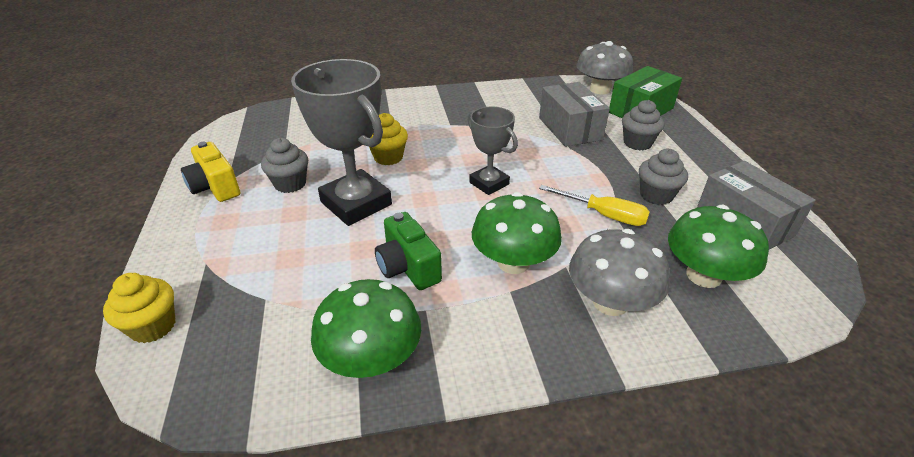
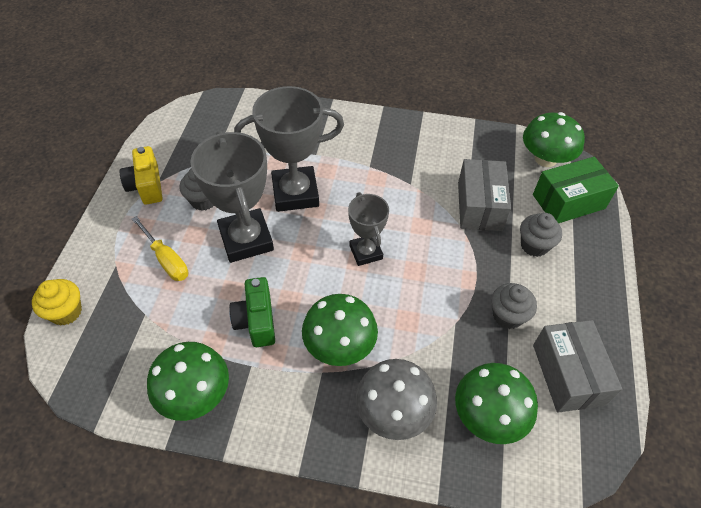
camera: 20 degrees right, 15 degrees up
(388, 157) = (295, 193): yellow cupcake -> grey trophy
(600, 89) = (545, 159): grey mushroom -> green mushroom
(604, 215) = (445, 322): yellow screwdriver -> yellow screwdriver (166, 259)

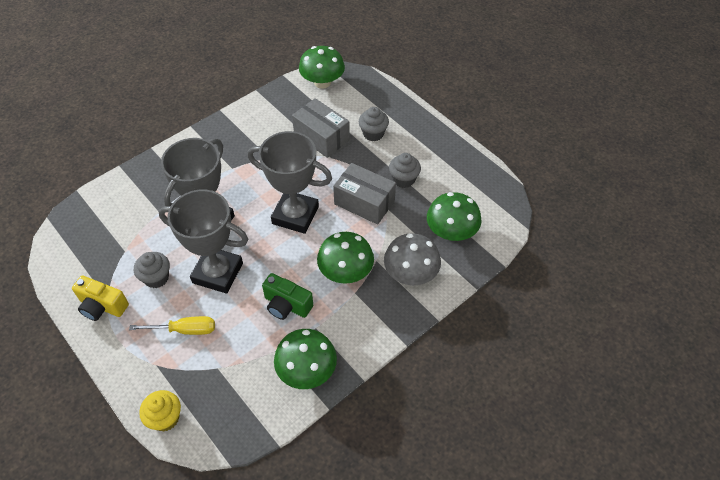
camera: 50 degrees left, 0 degrees up
(366, 252) = (295, 215): grey trophy -> grey trophy, size x1.72
(568, 201) = (361, 96): green box -> none
(568, 374) = (460, 180): grey box -> grey box (364, 202)

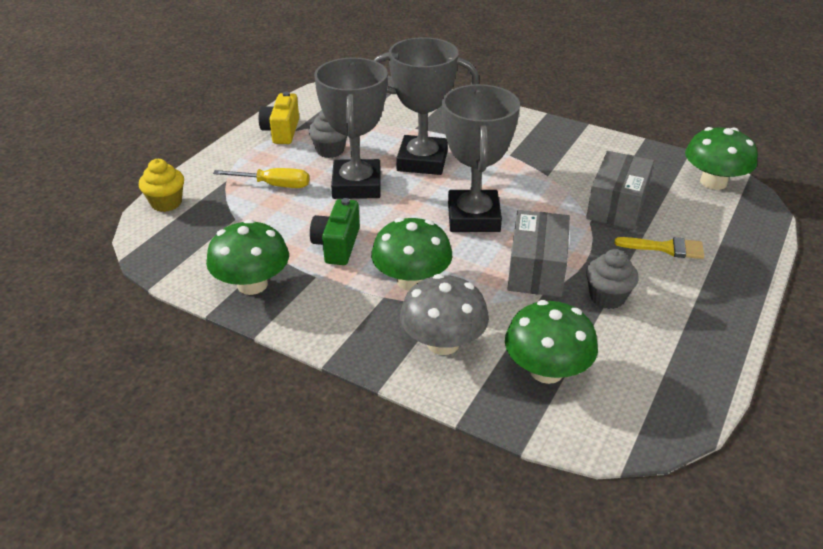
camera: 70 degrees right, 15 degrees down
(185, 330) = (274, 185): yellow screwdriver -> yellow screwdriver turned 60 degrees counterclockwise
(373, 133) = (666, 248): grey cupcake -> yellow brush

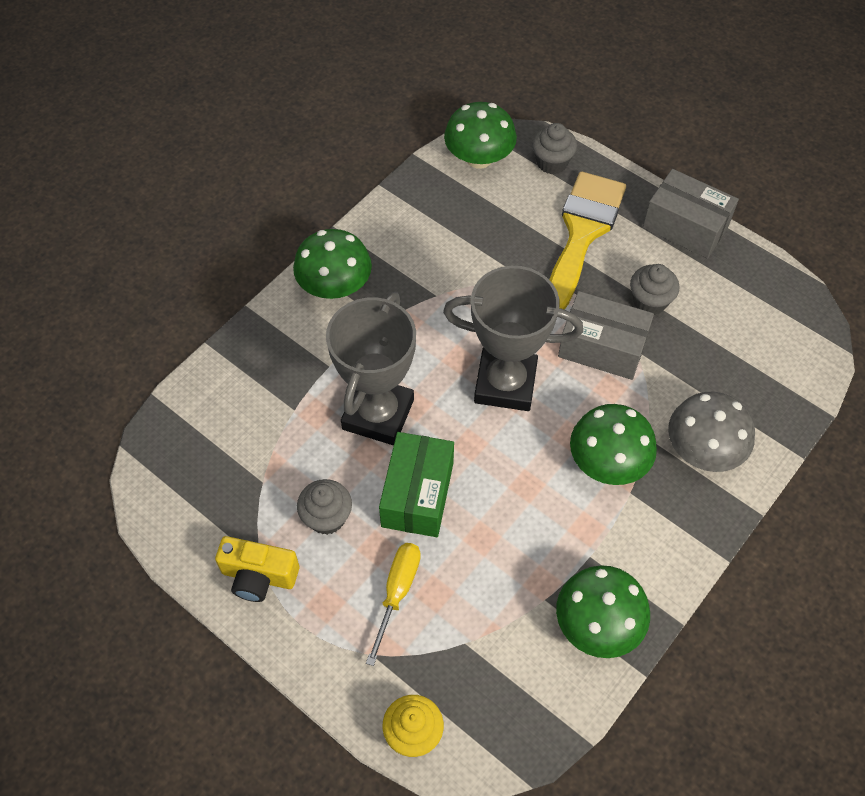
camera: 80 degrees left, 20 degrees up
(337, 245) = (537, 528): green camera -> none
(356, 185) = (417, 494): grey trophy -> green box
(546, 370) = (742, 375): green mushroom -> green mushroom (335, 286)
(617, 205) = (505, 250): grey box -> grey box (685, 227)
(666, 248) = (582, 233): yellow brush -> yellow brush, size x2.06
(741, 223) = (552, 162): none -> grey cupcake

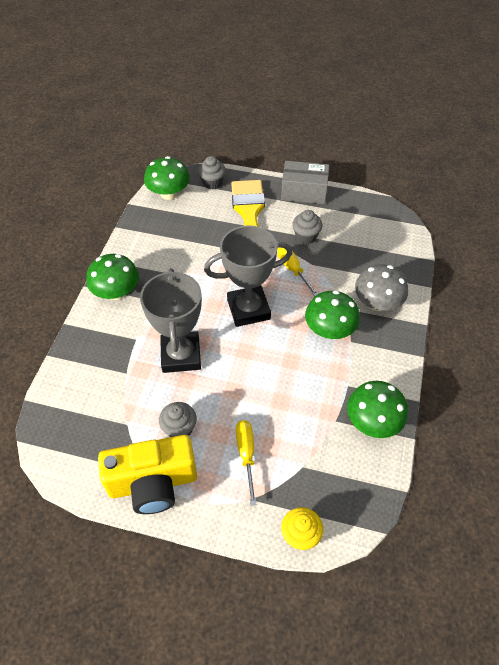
camera: 25 degrees left, 5 degrees down
(259, 576) = (153, 483): yellow camera -> yellow camera, size x1.67
(417, 494) = (229, 392): green box -> none
(602, 347) = (293, 269): grey box -> yellow screwdriver

